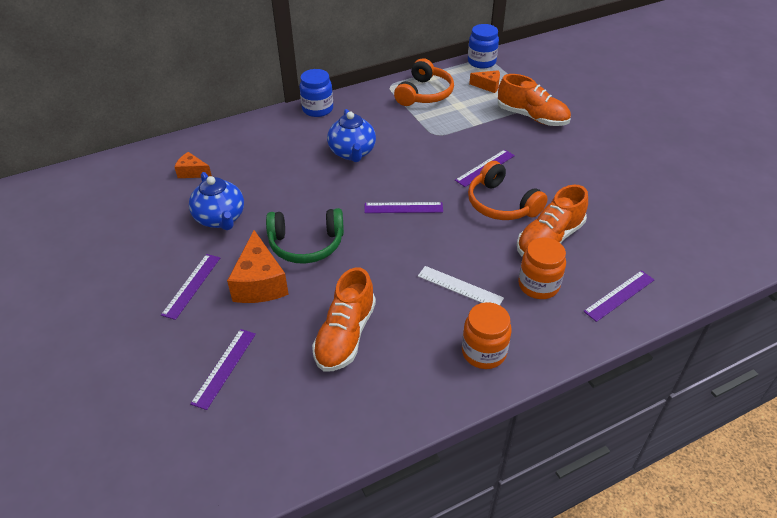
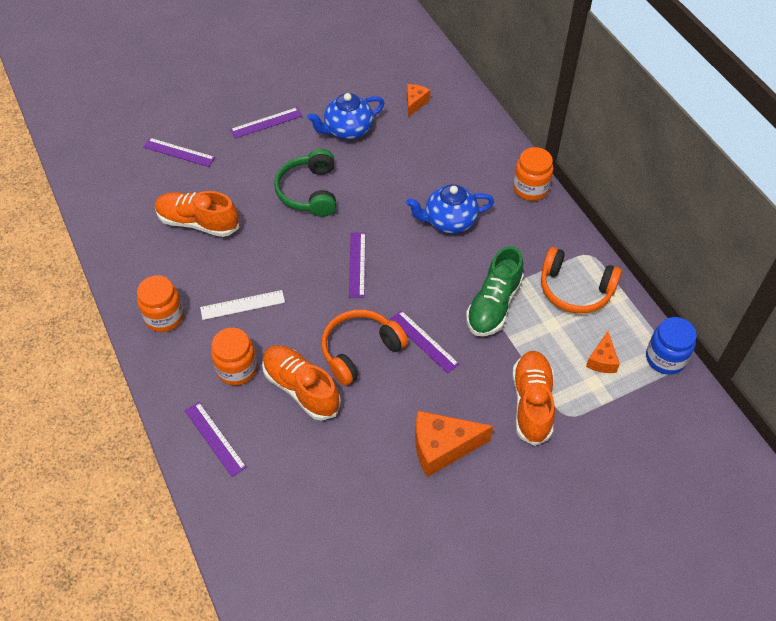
camera: 90 degrees right, 10 degrees up
(191, 285) = (266, 123): purple ruler -> purple ruler turned 45 degrees counterclockwise
(260, 283) = (264, 164): orange cheese -> orange cheese (442, 447)
(317, 109) = (530, 188): blue jar -> orange jar
(443, 131) = (493, 305): none -> green shoe
(460, 287) = (242, 305): white ruler -> white ruler turned 45 degrees clockwise
(532, 117) = (532, 403): orange shoe -> orange shoe turned 150 degrees clockwise

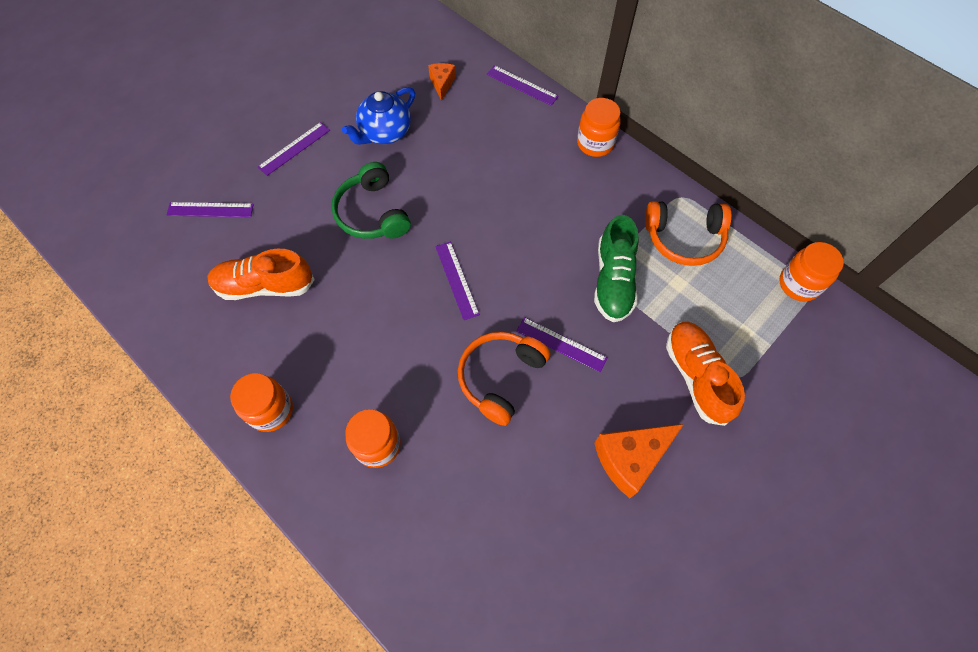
camera: 20 degrees left, 10 degrees up
(215, 438) = (386, 537): purple ruler -> purple ruler (522, 85)
(242, 305) = (353, 366): white ruler -> none
(301, 388) = (456, 443): orange shoe -> none
(449, 221) = (530, 202): blue teapot -> none
(602, 360) = (742, 306): orange cheese -> none
(665, 358) = (799, 284): blue jar -> orange jar

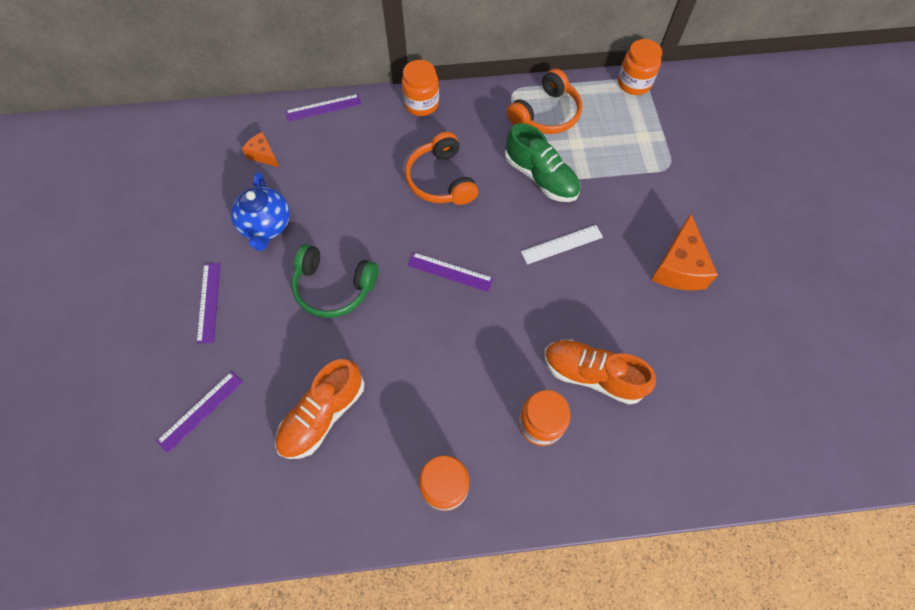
camera: 50 degrees left, 0 degrees up
(500, 377) = (555, 301): orange headphones -> orange headphones (441, 180)
(561, 344) = (562, 244): purple ruler -> white ruler
(696, 376) = (651, 186): orange shoe -> orange shoe (592, 375)

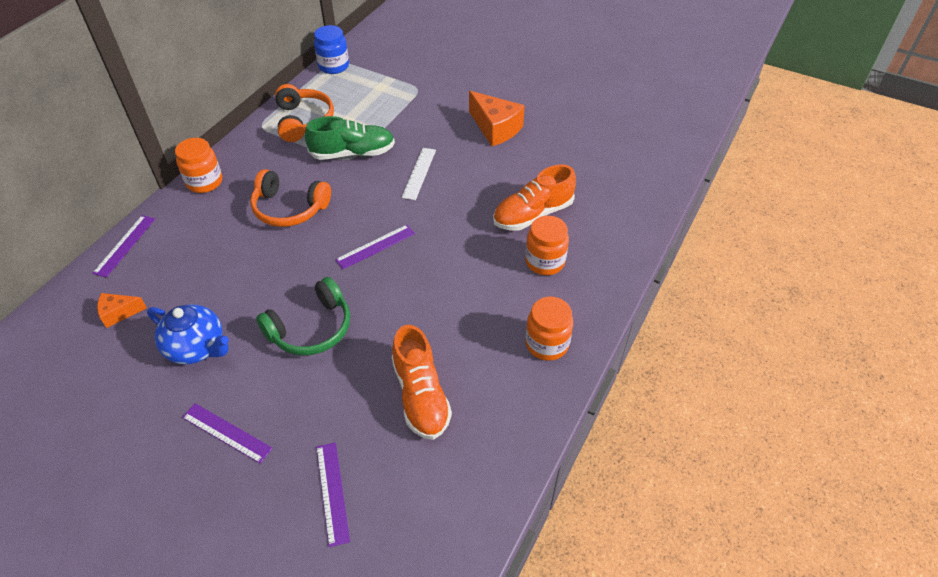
camera: 55 degrees left, 15 degrees down
(634, 83) = (334, 66): orange jar -> blue jar

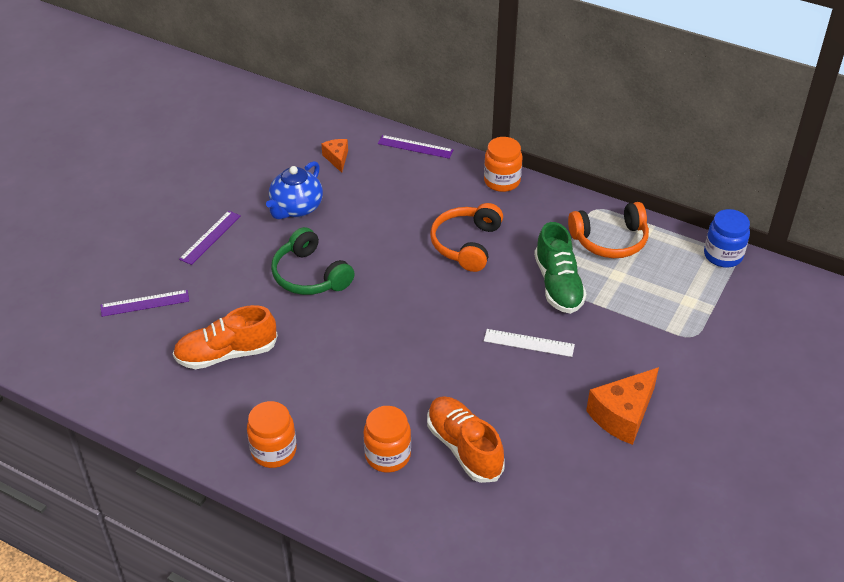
camera: 90 degrees right, 5 degrees down
(375, 246) = (412, 312): purple ruler -> none

